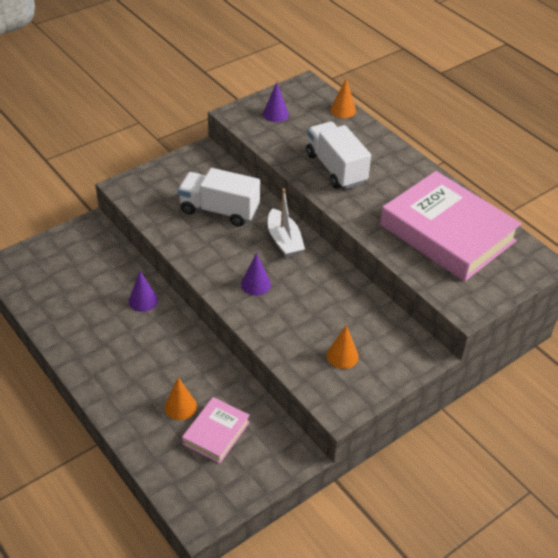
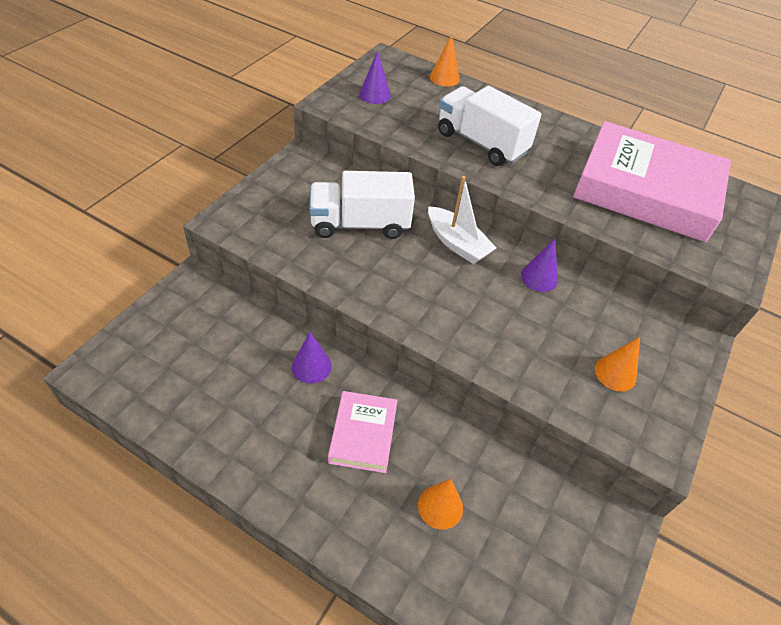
camera: 25 degrees left, 5 degrees up
(216, 433) = (506, 530): pink book -> pink book (363, 434)
(255, 284) = (459, 308): purple cone -> purple cone (539, 277)

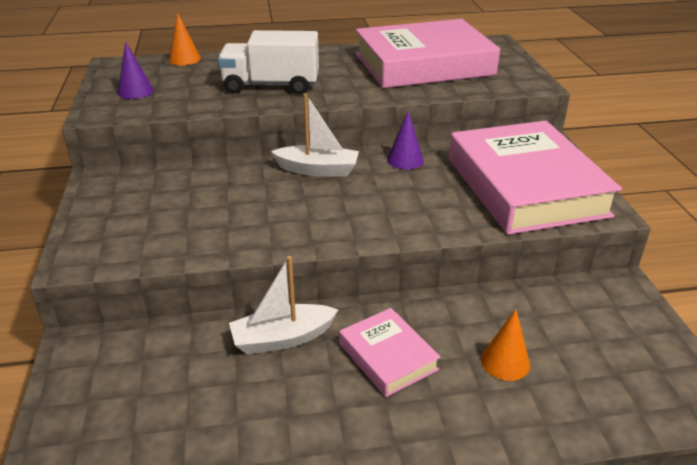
camera: 35 degrees left, 15 degrees down
(311, 366) = (282, 338): purple cone -> white boat
(360, 224) = (218, 197): white truck -> none
(615, 373) = (525, 186): orange cone -> pink book

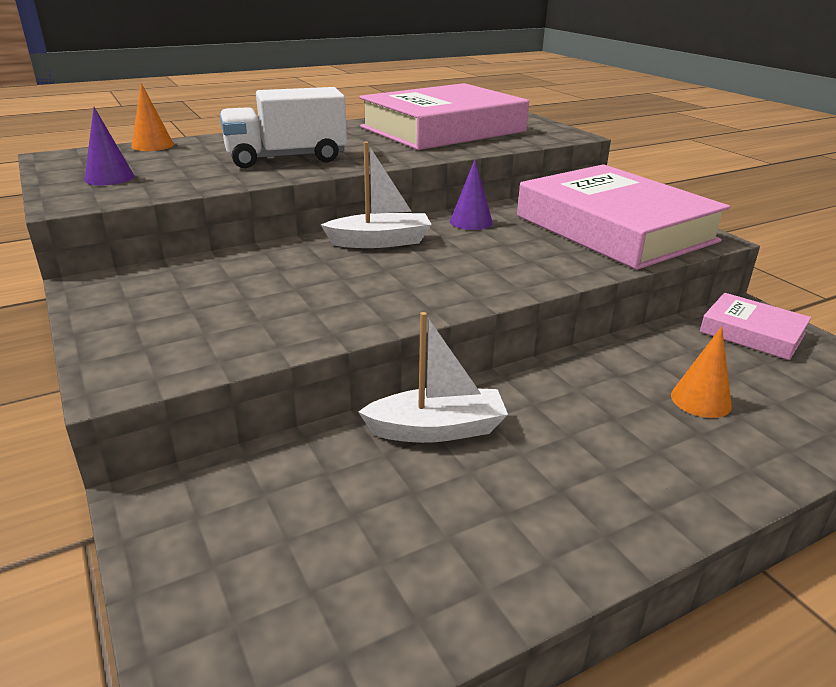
camera: 20 degrees left, 5 degrees down
(282, 338) = (437, 429): white boat -> white boat turned 150 degrees counterclockwise
(388, 356) = (575, 422): pink book -> pink book (752, 333)

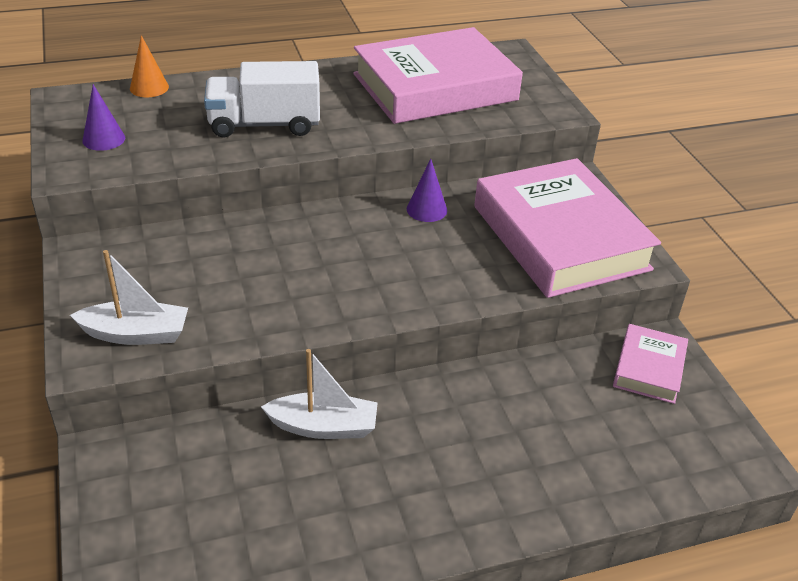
camera: 10 degrees right, 10 degrees up
(380, 242) = (332, 227): white boat -> white boat (136, 334)
(700, 400) = (554, 434): orange cone -> none
(752, 333) = (649, 368): pink book -> pink book turned 60 degrees clockwise

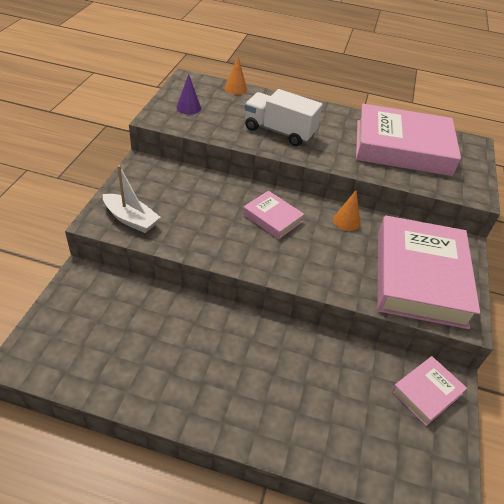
camera: 30 degrees right, 5 degrees up
(324, 427) = (197, 320): white boat -> none
(332, 246) = (272, 218): none -> pink book
(426, 209) = (346, 221): purple cone -> orange cone

